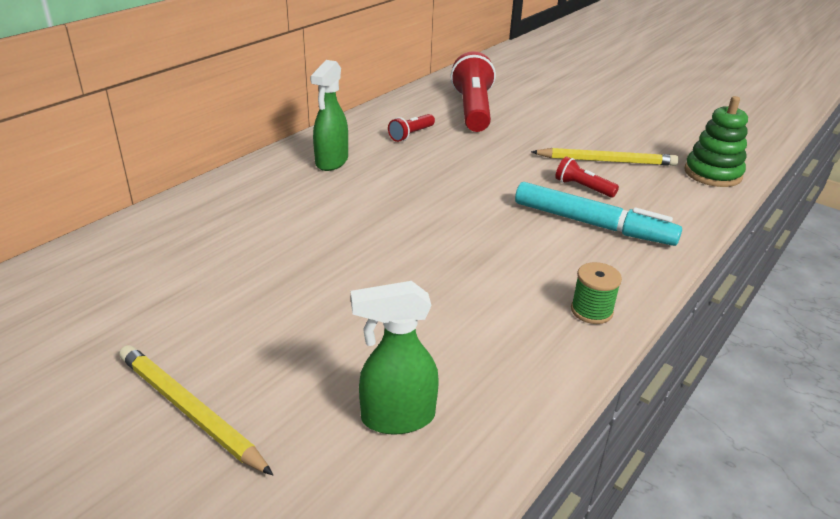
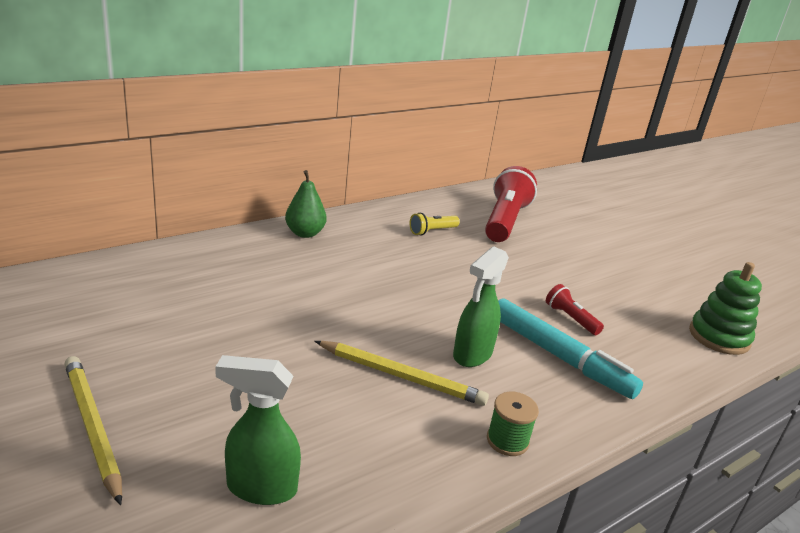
camera: 15 degrees right, 5 degrees down
(287, 164) = (305, 233): none -> green pear
(331, 162) = (344, 240): green spray bottle -> green spray bottle (472, 355)
(411, 135) = (432, 231): red flashlight -> yellow flashlight
(606, 161) = (610, 298): yellow pencil -> yellow pencil (401, 376)

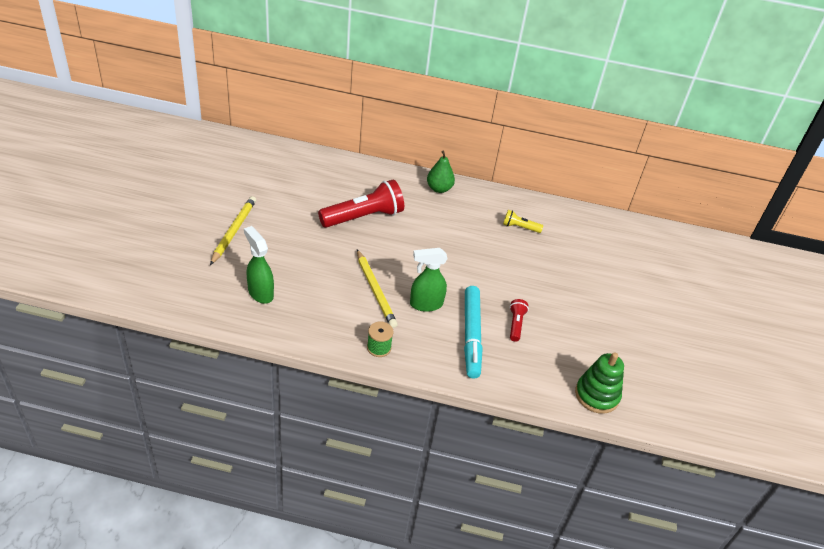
camera: 45 degrees right, 15 degrees up
(505, 221) = (585, 247): red flashlight -> red flashlight (364, 217)

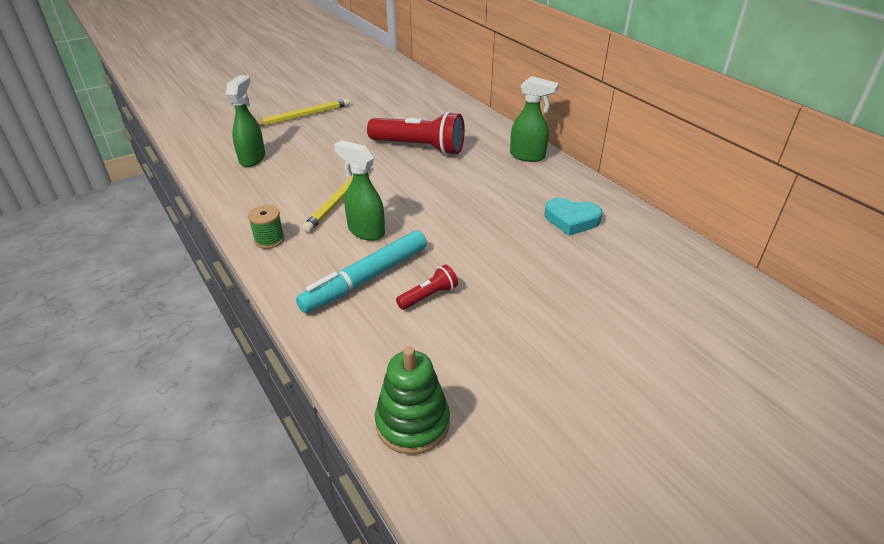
camera: 50 degrees right, 5 degrees down
(439, 188) = (528, 156): green pear -> green spray bottle
(519, 227) = (571, 220): yellow flashlight -> turquoise heart

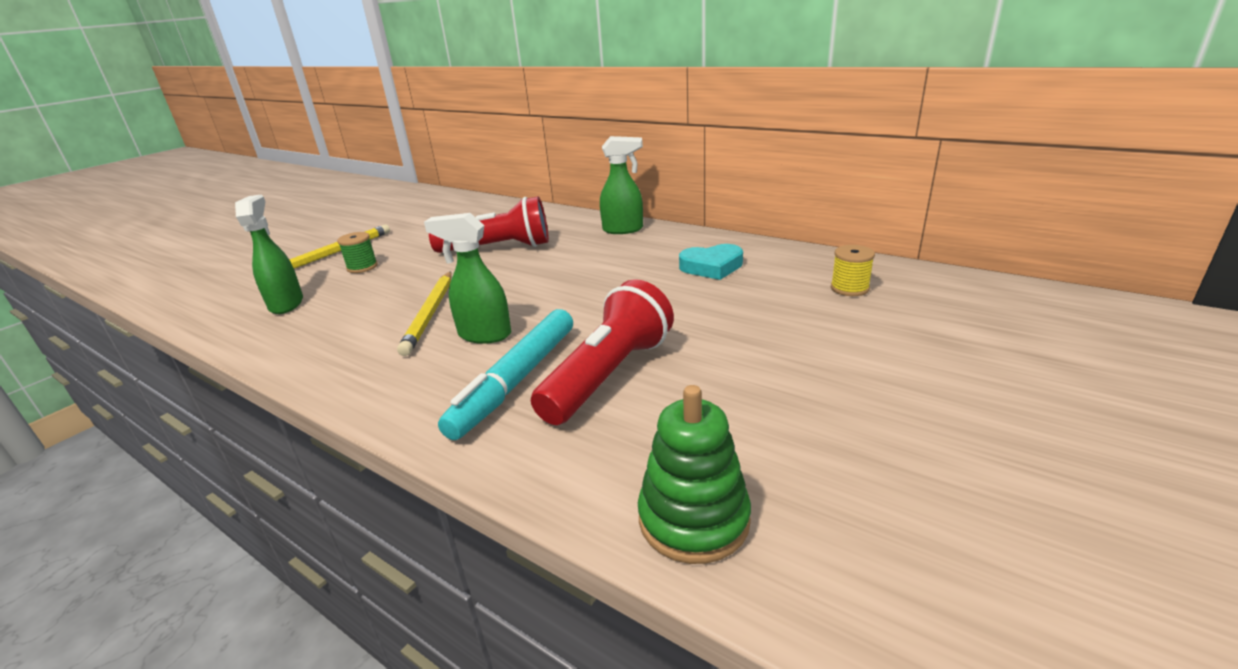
camera: 20 degrees left, 10 degrees down
(269, 240) = (355, 377): green spool -> green spool (362, 267)
(429, 296) = (609, 375): red flashlight -> red flashlight, size x2.10
(667, 279) = (849, 288): none -> yellow spool

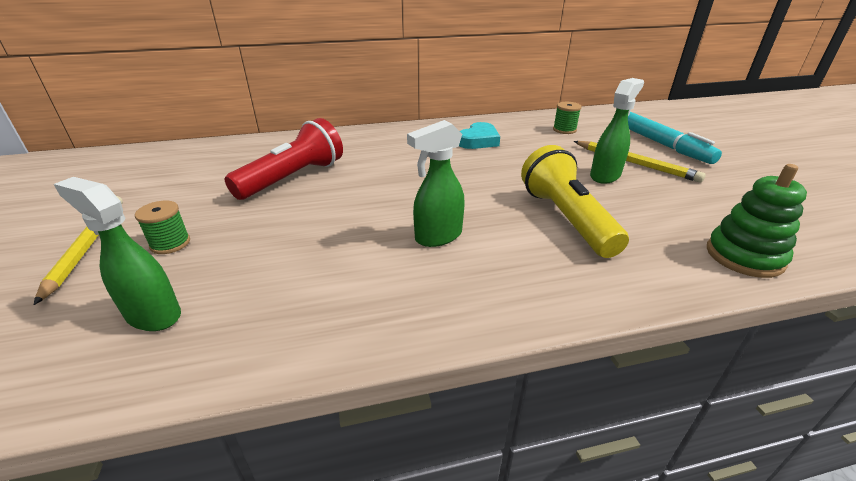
camera: 50 degrees left, 5 degrees up
(430, 314) = (356, 245): yellow pencil -> yellow pencil (635, 163)
(516, 381) = (529, 250): turquoise marker -> turquoise marker (661, 144)
(609, 375) = (566, 218): red flashlight -> yellow flashlight
(623, 229) = (369, 136): green spray bottle -> green spray bottle (605, 176)
(849, 288) = (564, 130): yellow spool -> green spool

